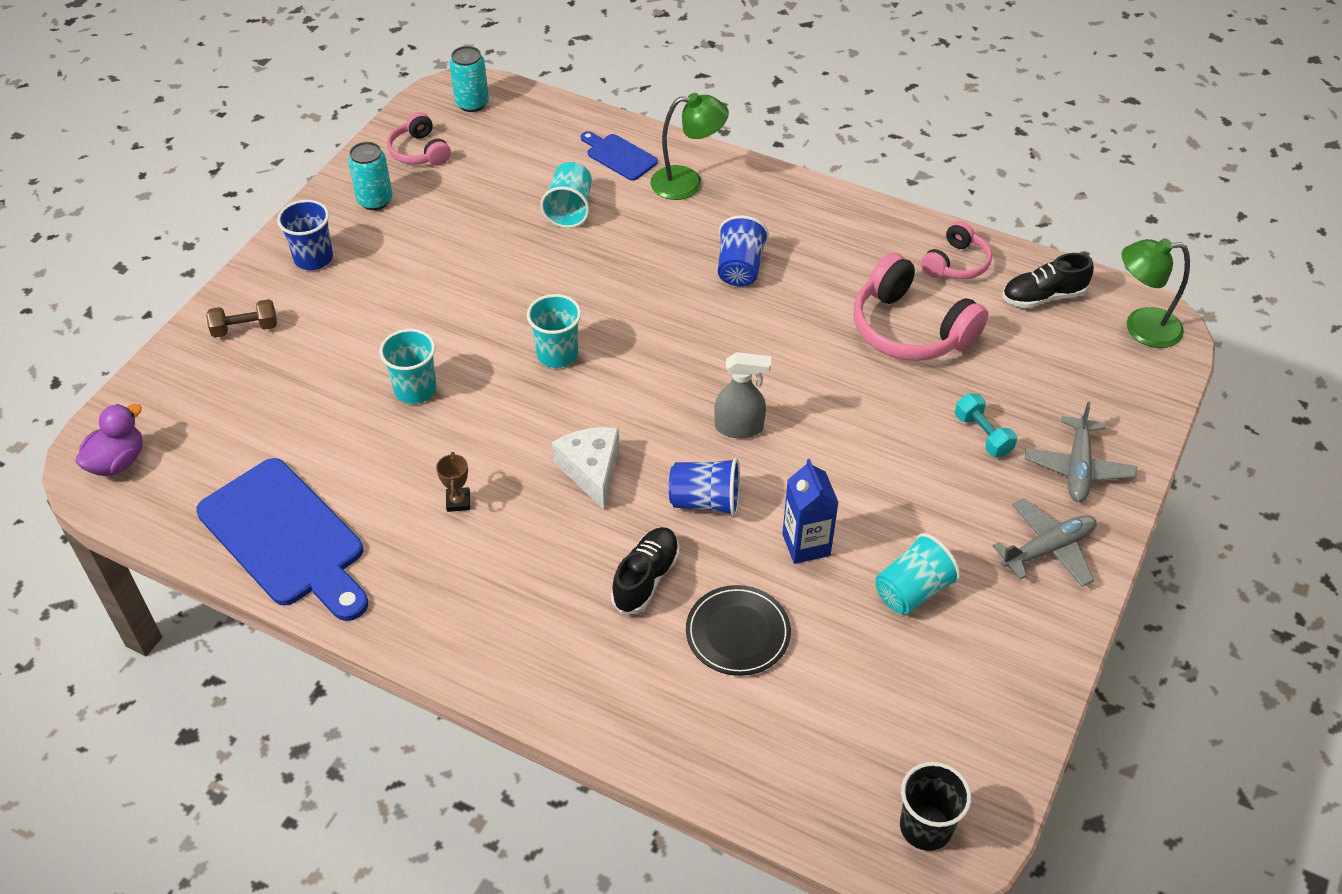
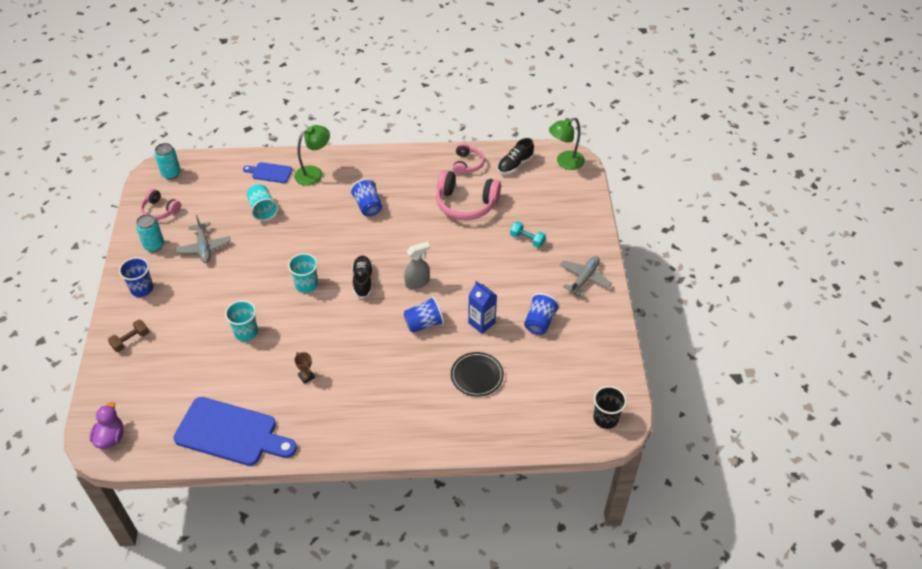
camera: 30 degrees left, 0 degrees up
(591, 470) = (361, 333): white cheese -> none
(646, 578) = (420, 371): black shoe -> black shoe (363, 281)
(912, 590) = (539, 322): turquoise cup -> blue cup
(1078, 468) = (575, 237): grey plane -> grey plane (204, 247)

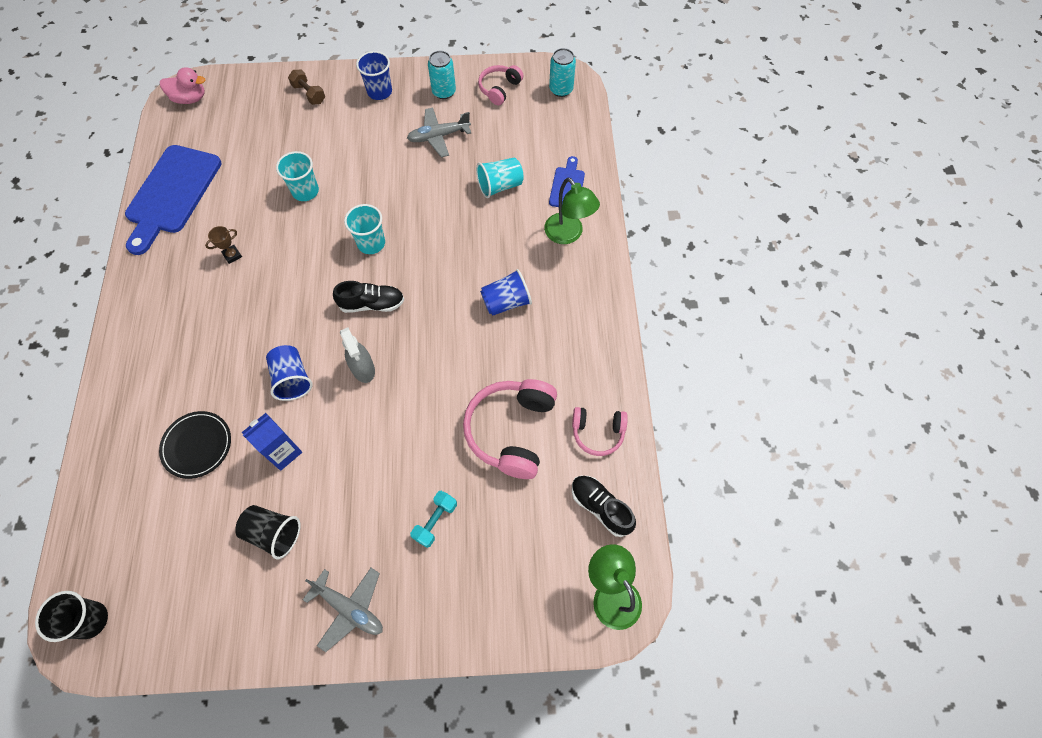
camera: 90 degrees right, 15 degrees up
(110, 437) = (190, 98): purple duck -> pink duck
(539, 322) = (273, 533): blue cup -> black cup

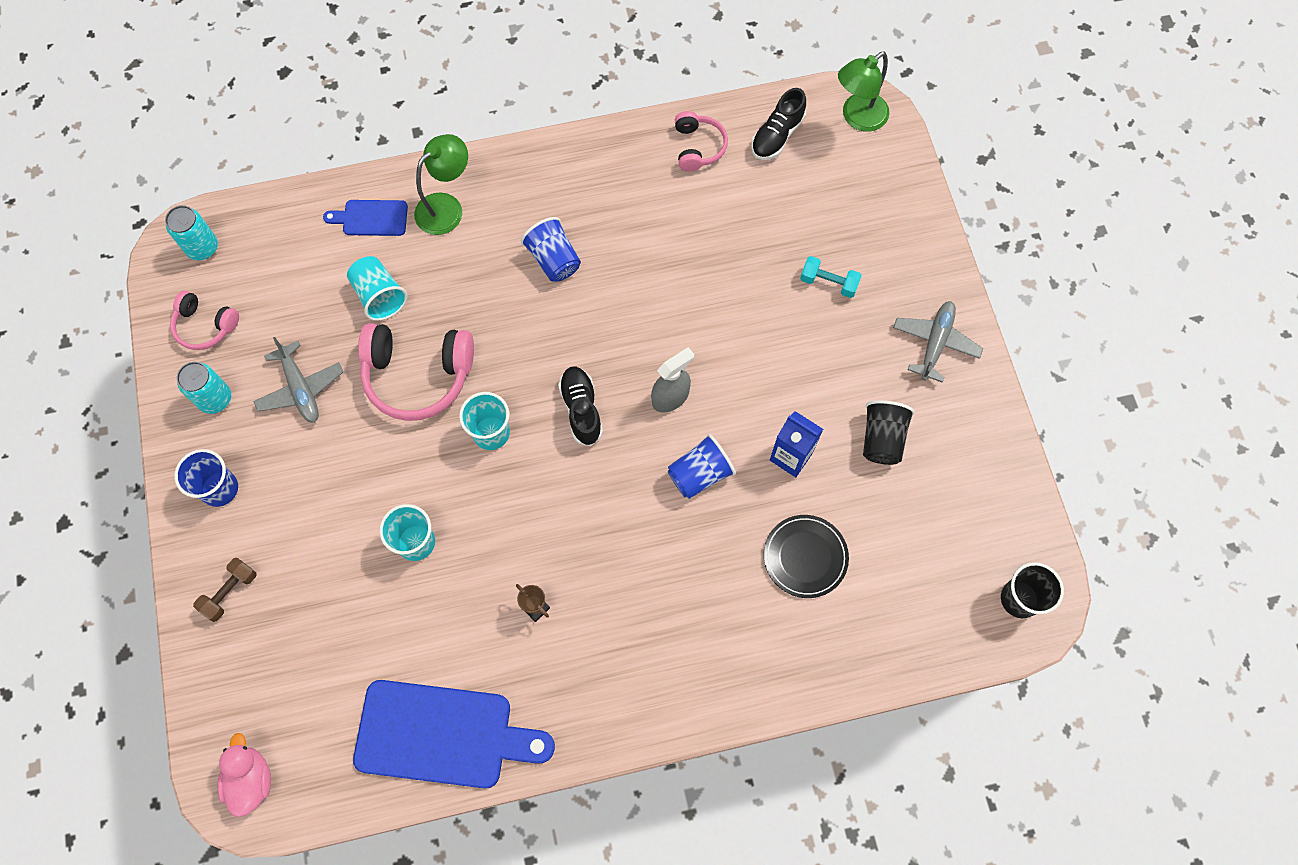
camera: 100 degrees left, 5 degrees up
(511, 431) = (713, 228): pink headphones -> pink headphones (418, 376)

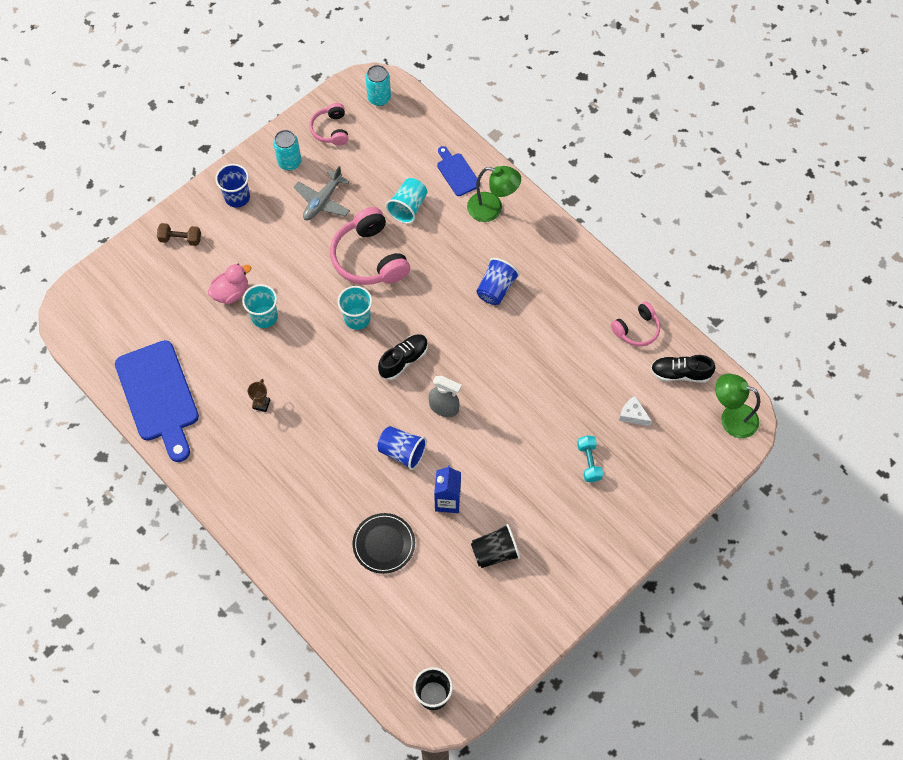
camera: 60 degrees right, 5 degrees down
(251, 780) = (82, 313): pink duck -> pink duck (231, 292)
(798, 208) = (633, 415): none -> white cheese
(935, 343) = (588, 553): grey plane -> none

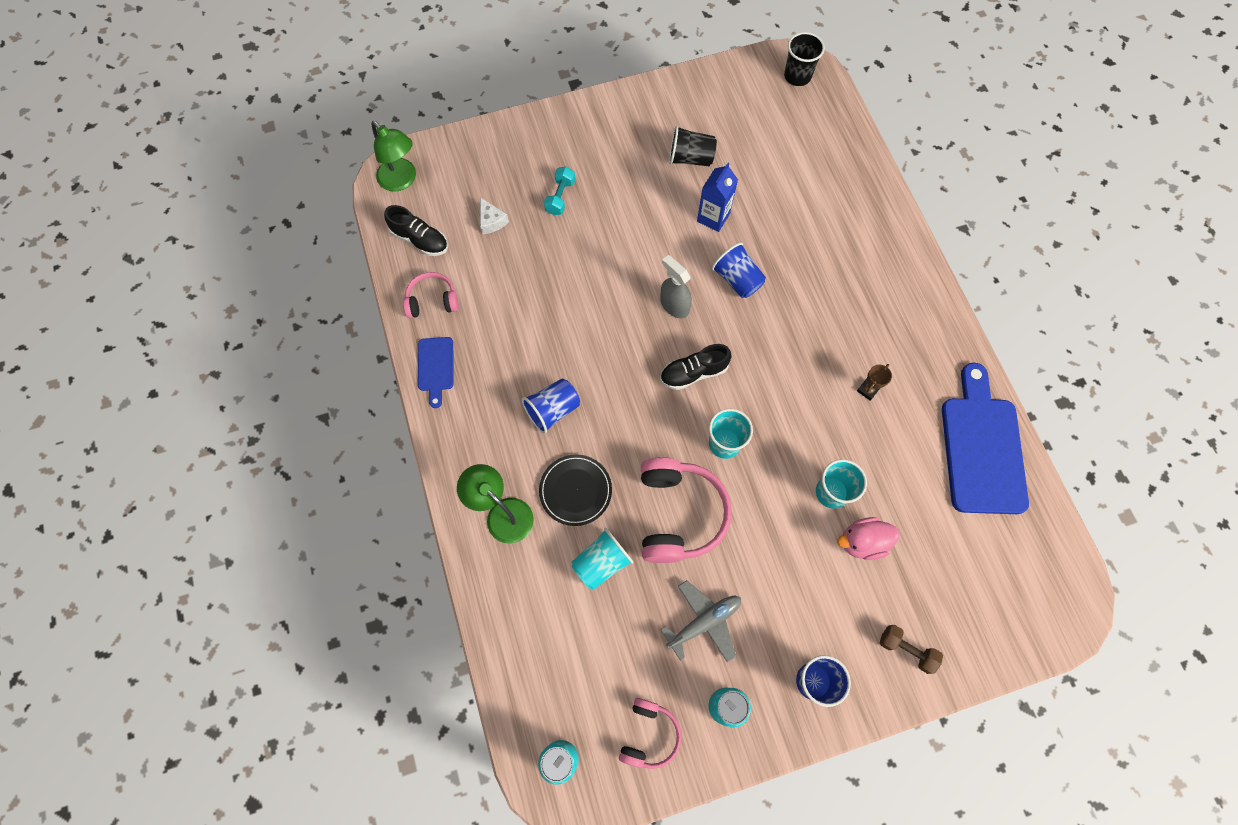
camera: 155 degrees left, 5 degrees up
(384, 544) = (791, 205): black plate -> black plate (575, 490)
(457, 172) = (517, 585): blue cutting board -> blue cutting board (435, 367)

